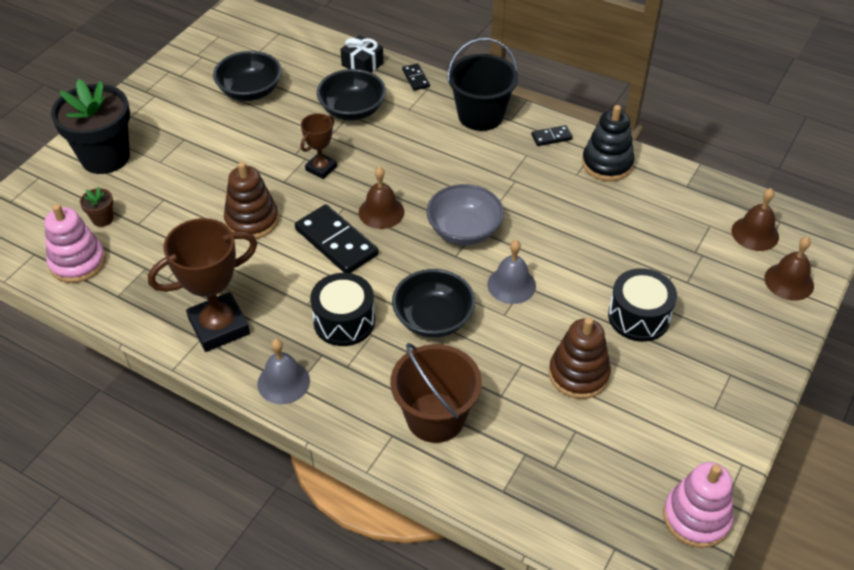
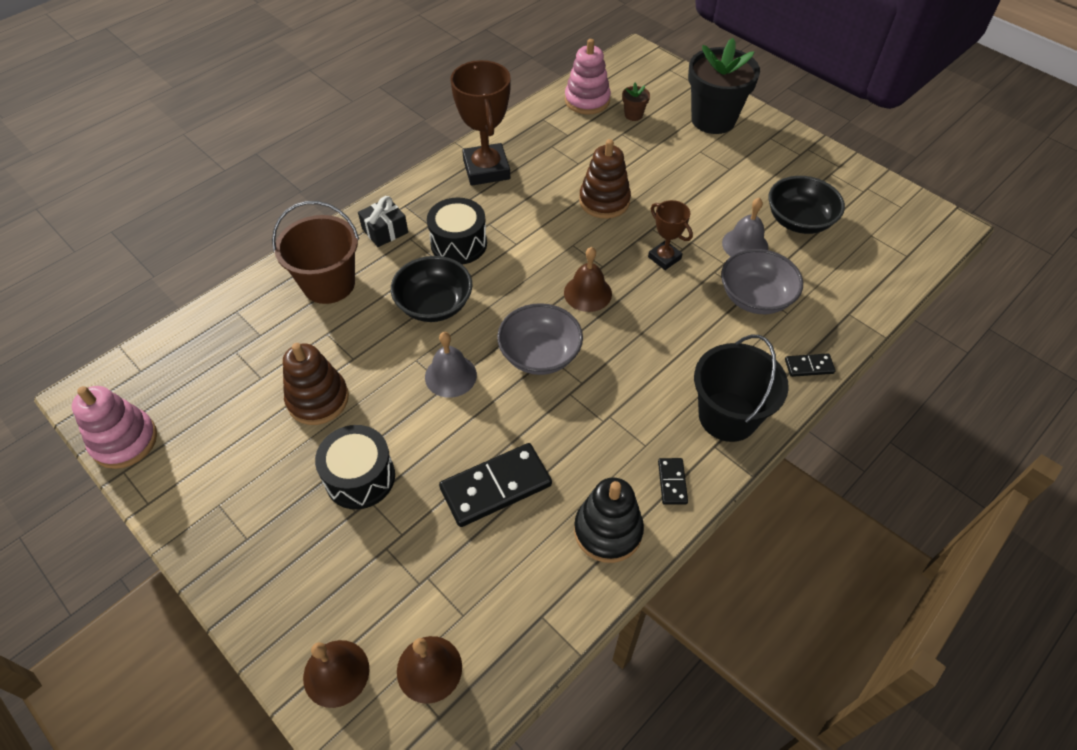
camera: 105 degrees right, 5 degrees up
(283, 382) = (412, 199): grey bell -> grey bell (745, 245)
(336, 242) = (557, 253): black domino -> black domino (496, 487)
(352, 110) = (755, 297): black bowl -> grey bowl
(362, 64) = (841, 320): black gift -> black gift (385, 230)

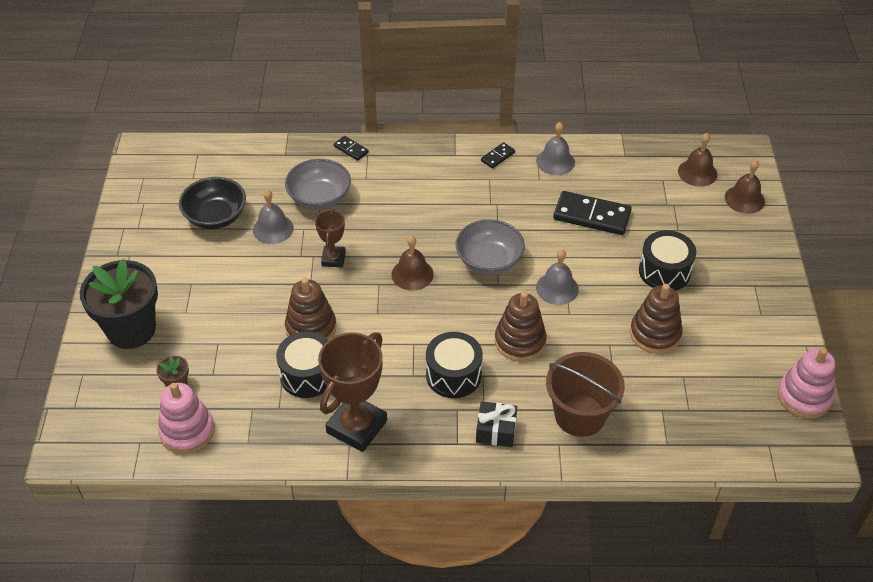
camera: 135 degrees left, 5 degrees down
(434, 305) = (520, 341): black bowl -> brown stacking toy
(561, 174) = (307, 375): none -> black drum
(608, 531) = (555, 161): black stacking toy -> grey bell
(727, 416) = (429, 160): black bucket -> none

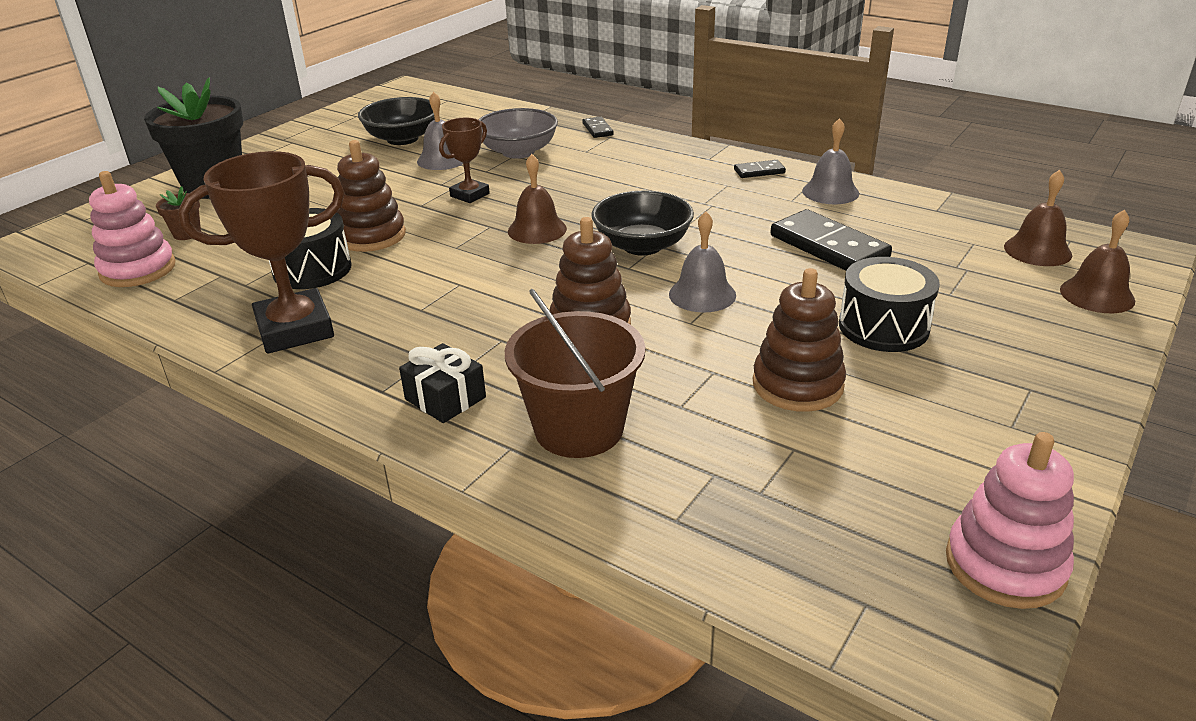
camera: 35 degrees right, 15 degrees down
(453, 375) = (466, 326): black drum -> none
(489, 261) = (642, 245): grey bowl -> black bowl

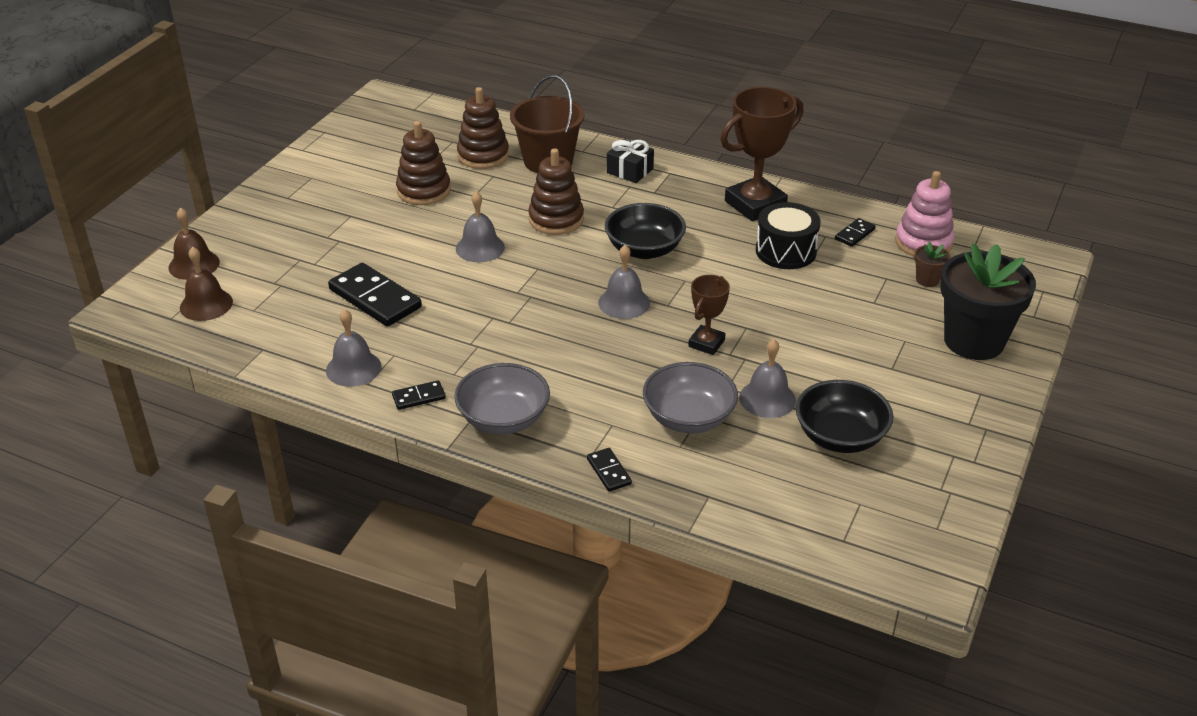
camera: 170 degrees right, 5 degrees up
(207, 284) = (854, 234): none -> black domino
(371, 236) = (764, 287): brown stacking toy -> brown stacking toy (483, 155)
(537, 230) = (624, 302): brown bell -> grey bell
(642, 245) = (529, 290): black bowl -> black bowl (644, 249)
(680, 156) = (503, 419): none -> grey bowl
(883, 327) = (358, 230): black drum -> none
(1005, 565) = (349, 124): pink stacking toy -> none

